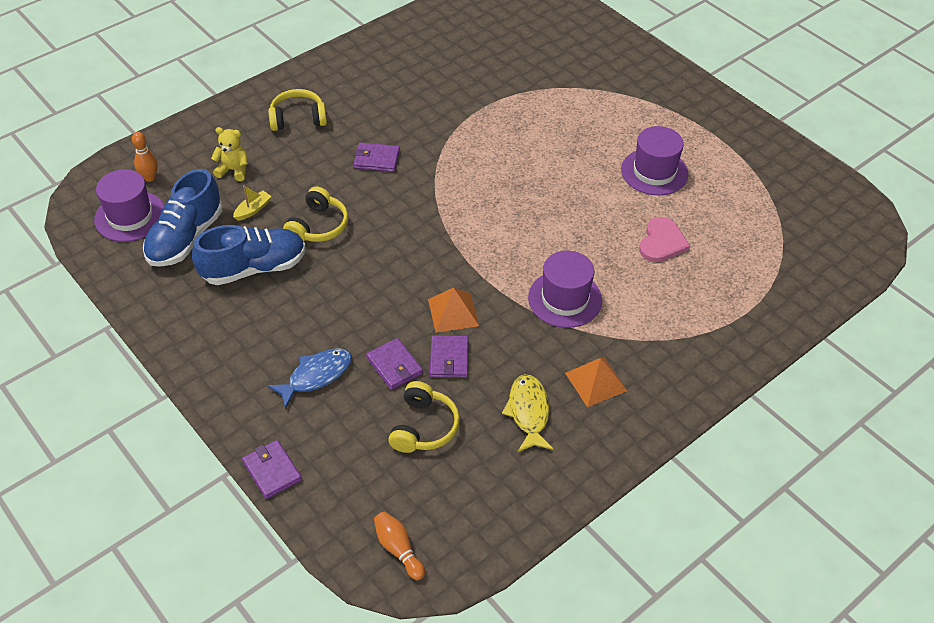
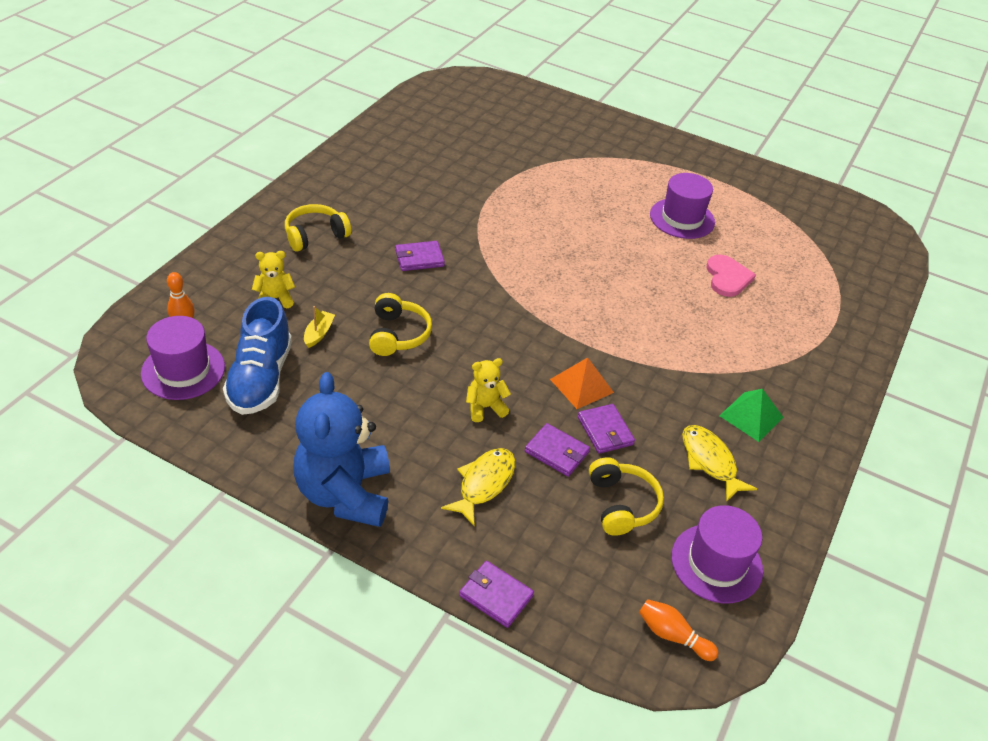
camera: 25 degrees left, 5 degrees down
(200, 353) = (345, 493): none -> blue teddy bear
(254, 268) = (354, 391): blue shoe -> none
(316, 376) = (484, 484): blue fish -> yellow fish
(355, 310) = (485, 407): none -> yellow teddy bear
(565, 299) = (676, 347): purple hat -> purple hat (716, 563)
(596, 381) = (751, 416): orange pyramid -> green pyramid

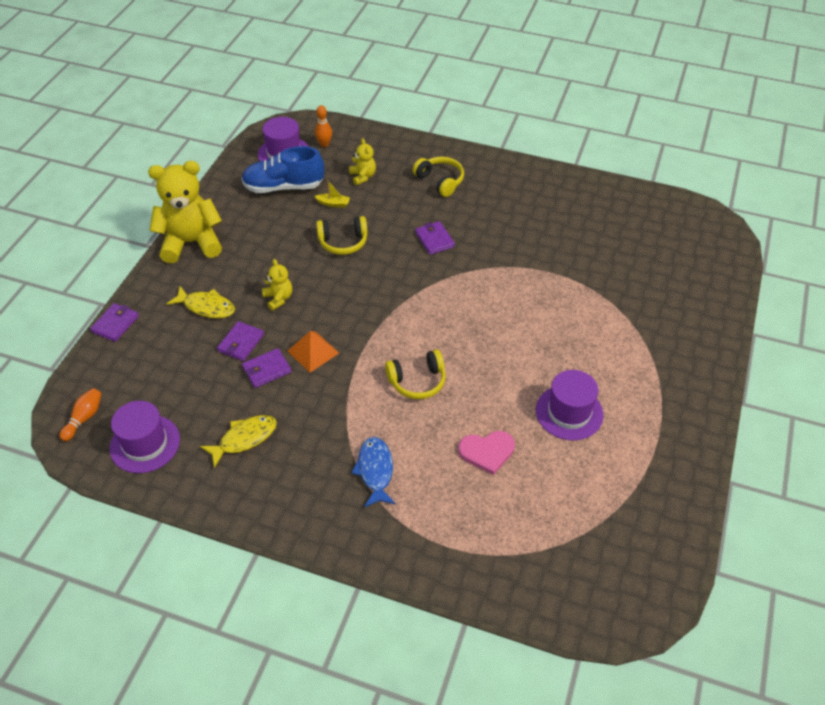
camera: 85 degrees right, 5 degrees up
(345, 493) = (191, 243): blue teddy bear -> yellow teddy bear
(622, 504) = (195, 384): yellow headphones -> yellow headphones (417, 381)
(751, 416) = (300, 469): green pyramid -> none
(752, 358) = (375, 470): none -> blue fish

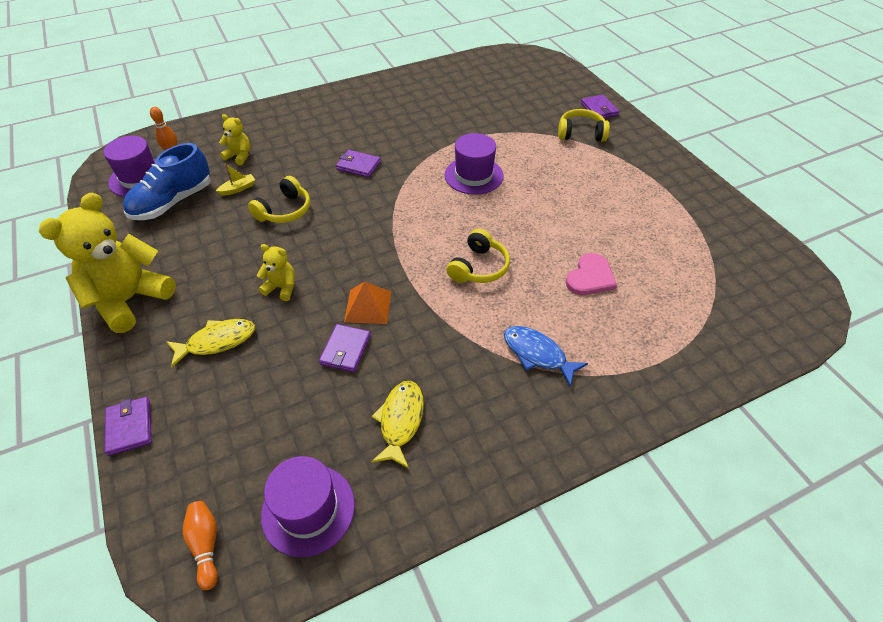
camera: 45 degrees left, 0 degrees up
(241, 343) = (292, 346): purple wallet -> purple wallet (599, 109)
(440, 181) = (310, 126): yellow headphones -> yellow headphones (581, 133)
(569, 412) = (601, 213): purple hat -> purple hat (473, 175)

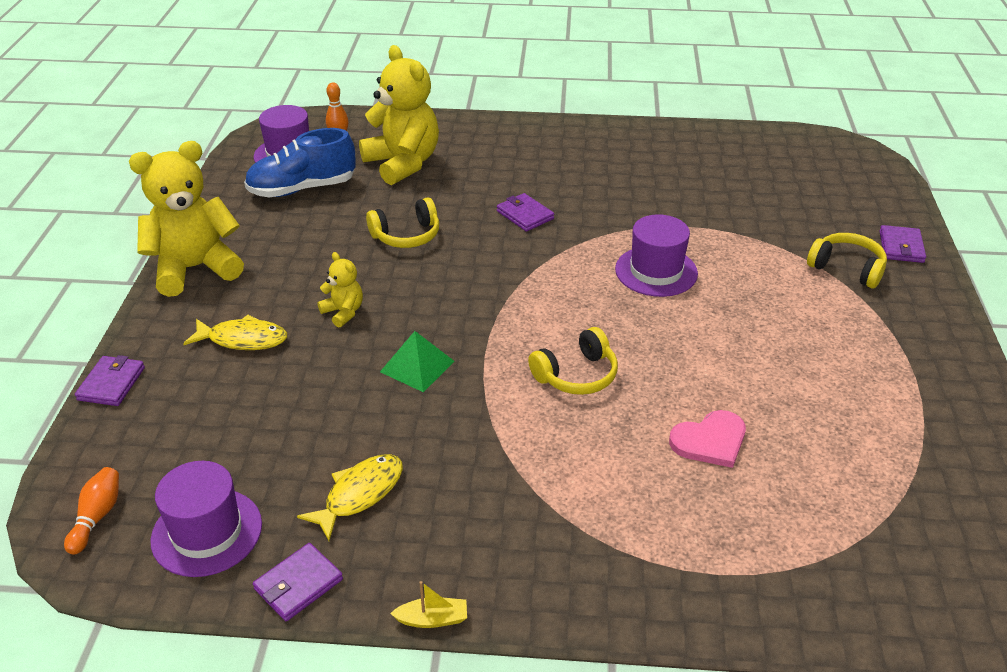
camera: 30 degrees right, 10 degrees down
(238, 189) = (376, 197): yellow boat -> yellow boat (432, 619)
(239, 156) = (403, 163): yellow teddy bear -> yellow teddy bear, size x2.15
(345, 350) = (359, 400): purple wallet -> purple wallet (298, 584)
(368, 306) = (417, 366): orange pyramid -> green pyramid
(537, 354) = (568, 496): blue fish -> none

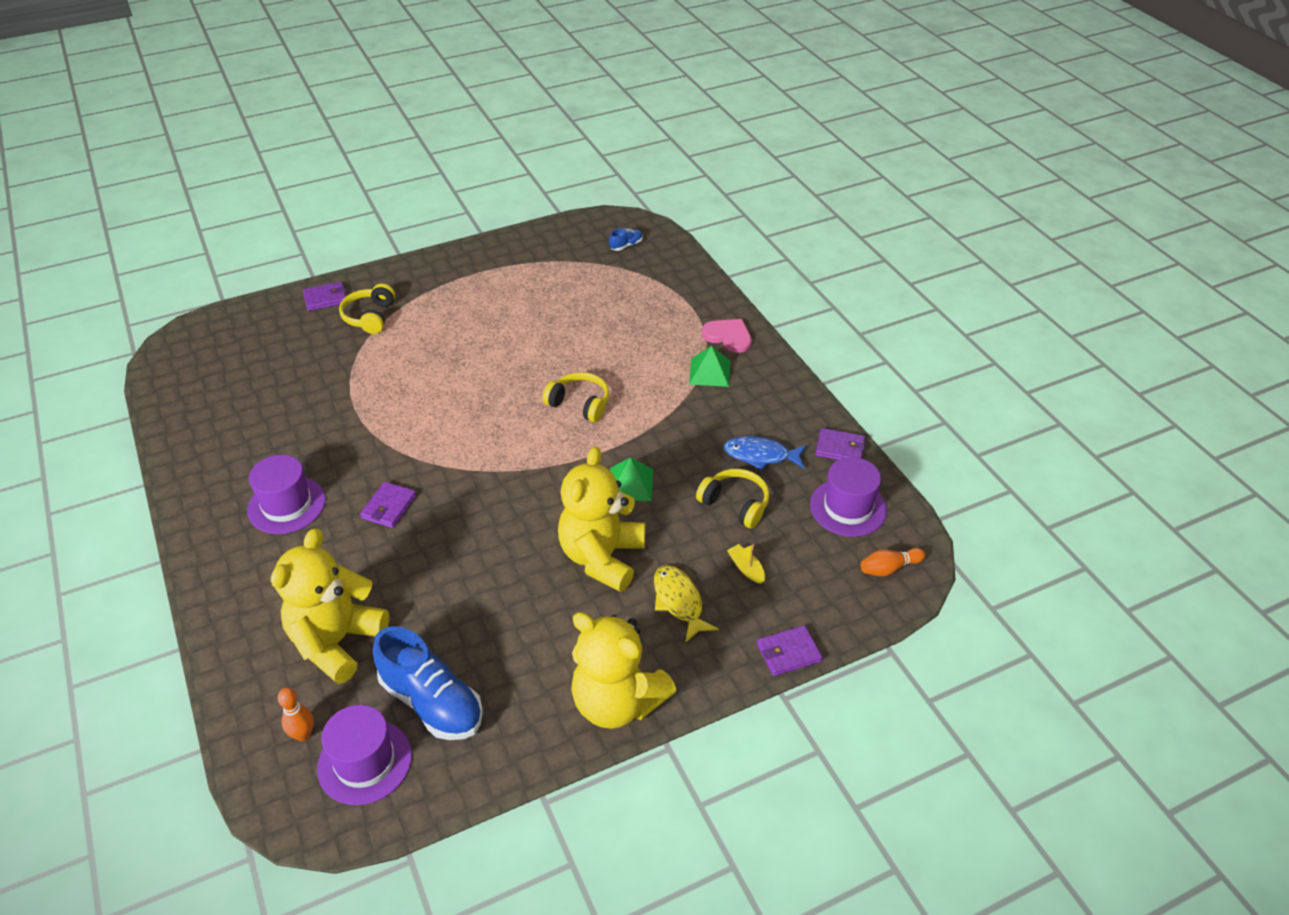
camera: 120 degrees left, 5 degrees up
(343, 312) = (602, 557): yellow teddy bear -> yellow teddy bear, size x2.15
(360, 494) = (761, 455): yellow fish -> blue fish
(406, 236) = (469, 572): yellow headphones -> yellow headphones (735, 504)
(432, 619) = (809, 389): yellow boat -> yellow boat (746, 568)
(551, 521) = (710, 372): none -> green pyramid
(656, 271) = (430, 404): purple hat -> purple hat (286, 505)
(710, 441) = (597, 333): pink heart -> pink heart (728, 336)
(938, 566) = (626, 245): none -> blue shoe

